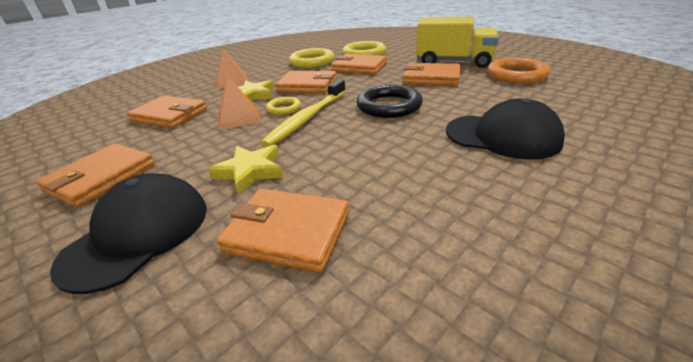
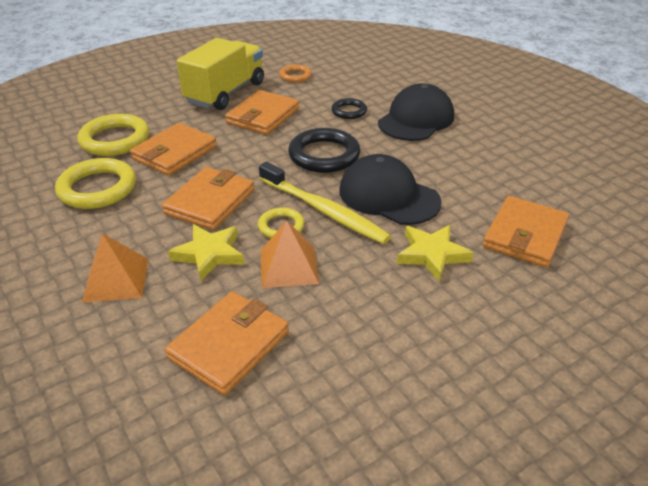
camera: 80 degrees left, 5 degrees up
(101, 177) = (411, 382): orange wallet -> none
(138, 234) = (522, 322): black cap -> black cap (388, 196)
(478, 103) = (349, 111): none -> black ring
(516, 75) = (295, 76): orange ring -> orange ring, size x0.55

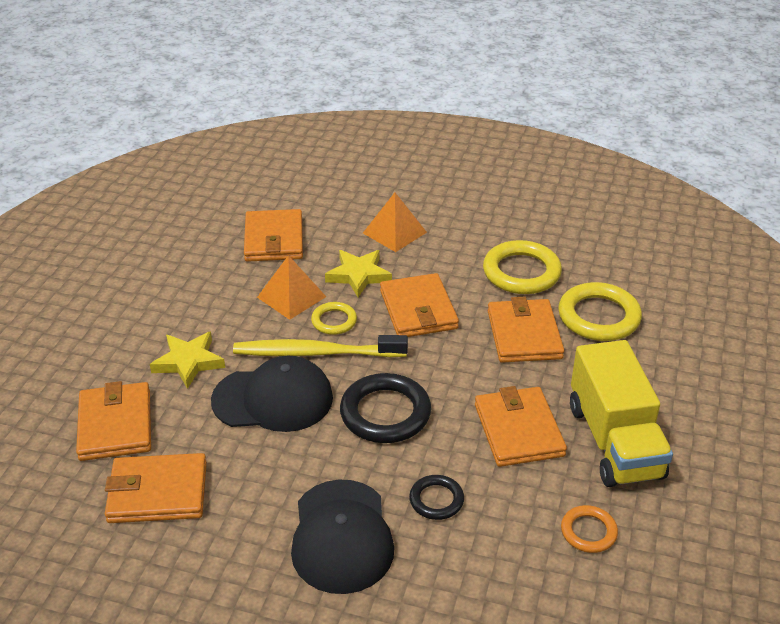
camera: 140 degrees right, 0 degrees up
(513, 181) = (158, 492): none -> orange wallet

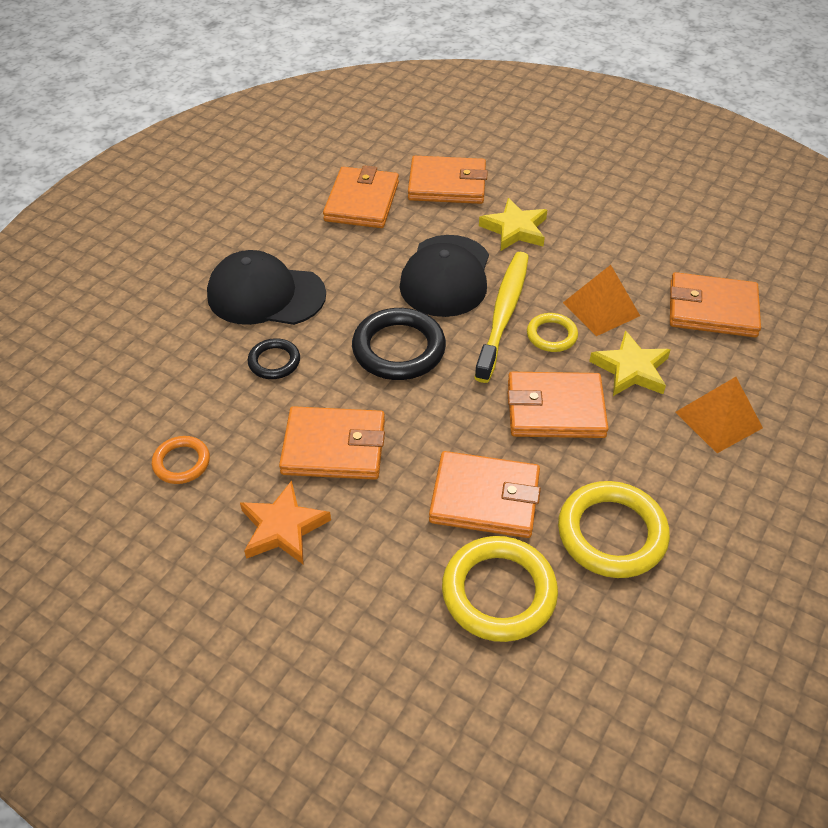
camera: 105 degrees right, 10 degrees up
(614, 441) = (283, 527): yellow truck -> orange star

